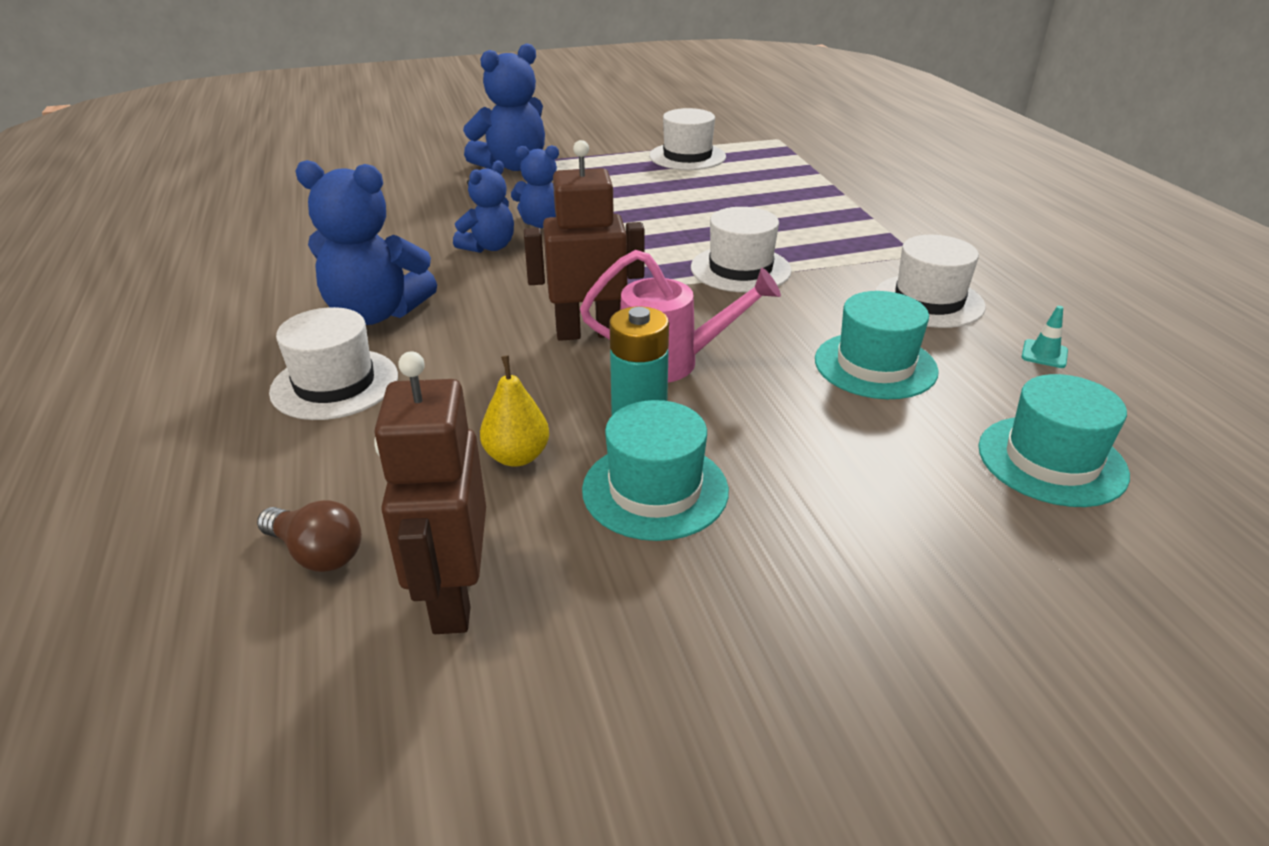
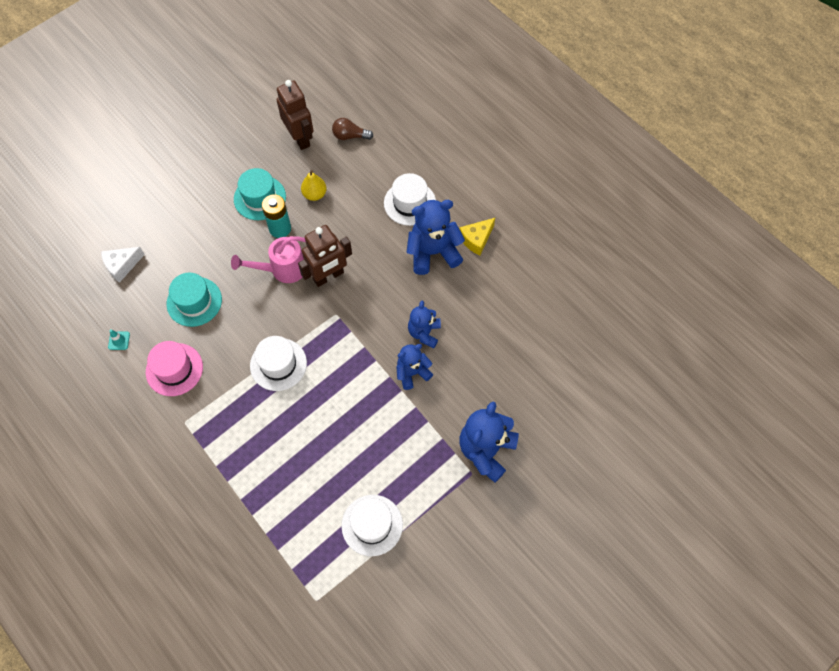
camera: 155 degrees right, 30 degrees up
(286, 309) = (476, 239): none -> yellow cheese
(928, 301) = (174, 369): white hat -> pink hat
(1051, 460) = (122, 266): turquoise hat -> white cheese

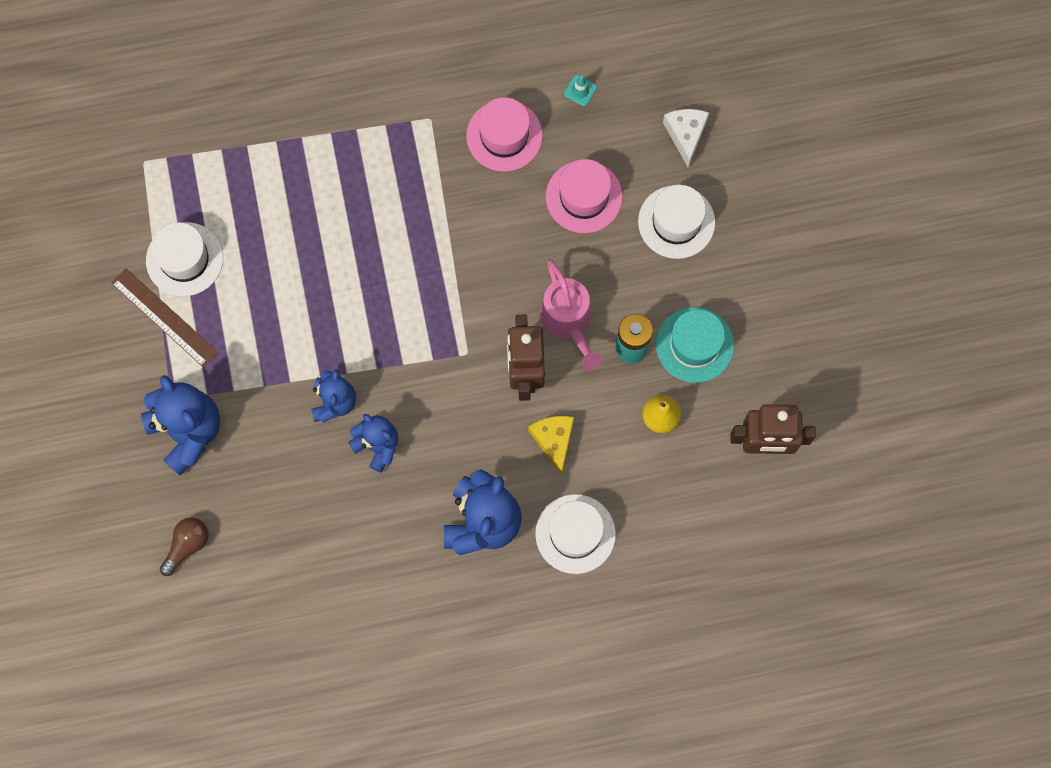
camera: 120 degrees right, 10 degrees up
(194, 301) = (584, 197): turquoise hat -> pink hat
(278, 364) = (440, 254): white hat -> white hat (676, 222)
(283, 269) = (568, 322): pink watering can -> pink watering can turned 150 degrees clockwise
(350, 136) = (731, 513): brown light bulb -> brown light bulb (187, 545)
(420, 513) = (164, 318): none -> brown ruler
(476, 239) = (469, 589): yellow cheese -> yellow cheese (554, 441)

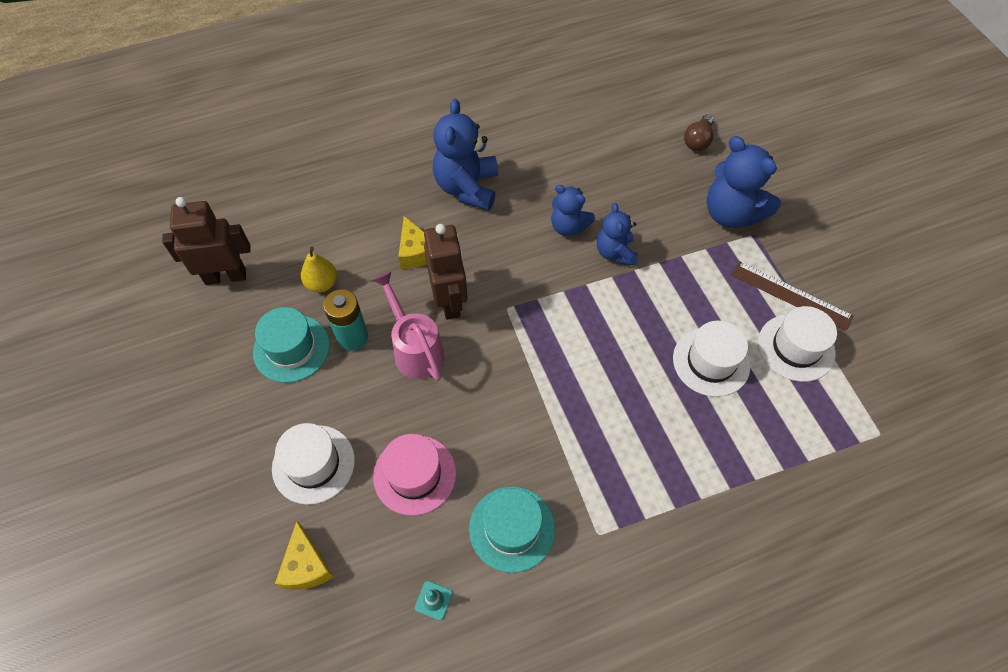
camera: 170 degrees right, 15 degrees down
(504, 136) = (512, 528): pink hat -> turquoise hat
(575, 534) = (389, 190): white hat -> white hat (711, 362)
(685, 135) = (306, 566): white cheese -> yellow cheese

